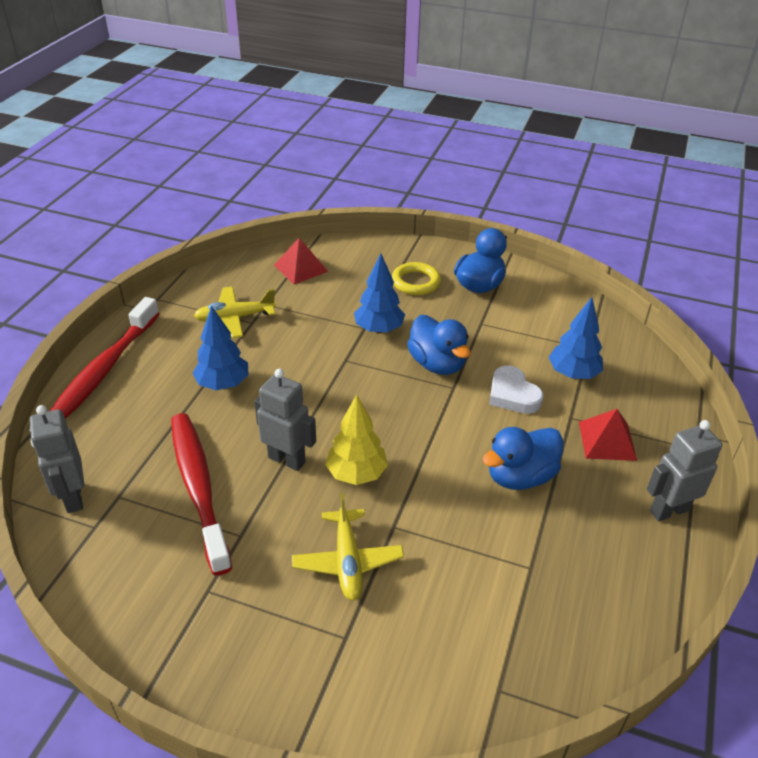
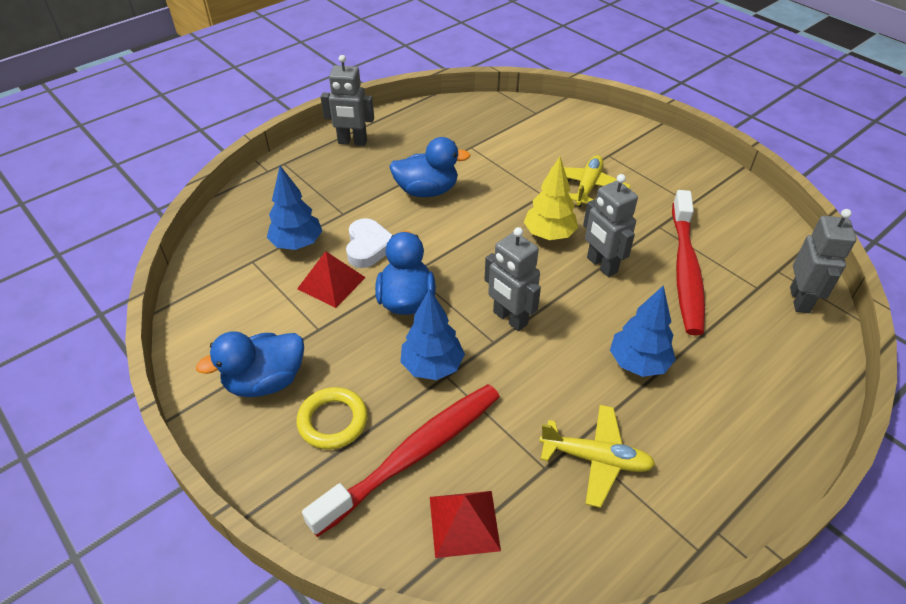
camera: 150 degrees left, 5 degrees up
(104, 369) = (778, 439): red toothbrush -> red toothbrush (413, 455)
(344, 380) = (510, 318): none -> grey robot
(607, 440) = (337, 189): red pyramid -> red pyramid (331, 283)

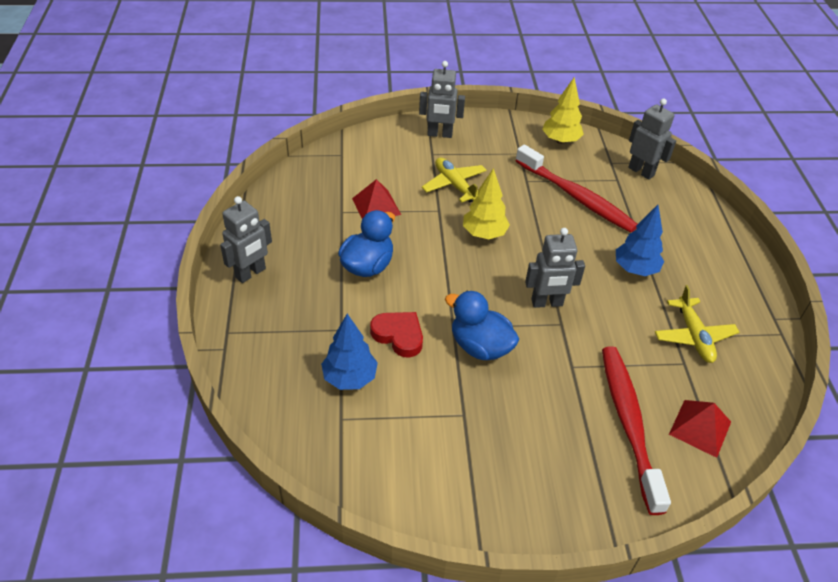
camera: 55 degrees left, 0 degrees up
(265, 381) = (493, 476): blue duck -> none
(331, 283) = (419, 380): red pyramid -> red pyramid (376, 206)
(333, 421) = (565, 453): yellow ring -> none
(368, 247) = (399, 335): white heart -> red heart
(432, 366) = (557, 369): blue tree -> none
(595, 459) = (693, 336): yellow plane -> yellow plane turned 120 degrees clockwise
(601, 265) = (537, 229): grey robot -> grey robot (439, 134)
(753, 220) = (560, 140): none -> yellow tree

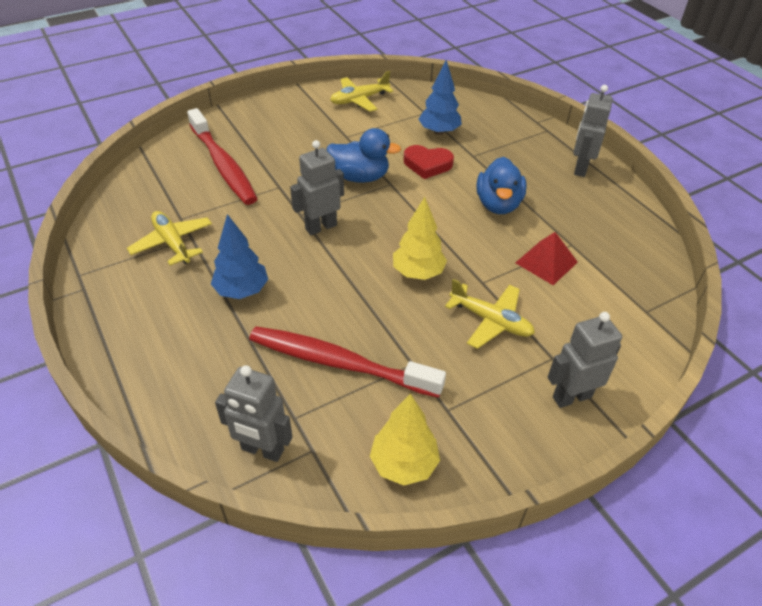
camera: 155 degrees right, 0 degrees up
(410, 480) = (359, 100): none -> yellow plane
(700, 428) = (165, 178): red pyramid -> none

